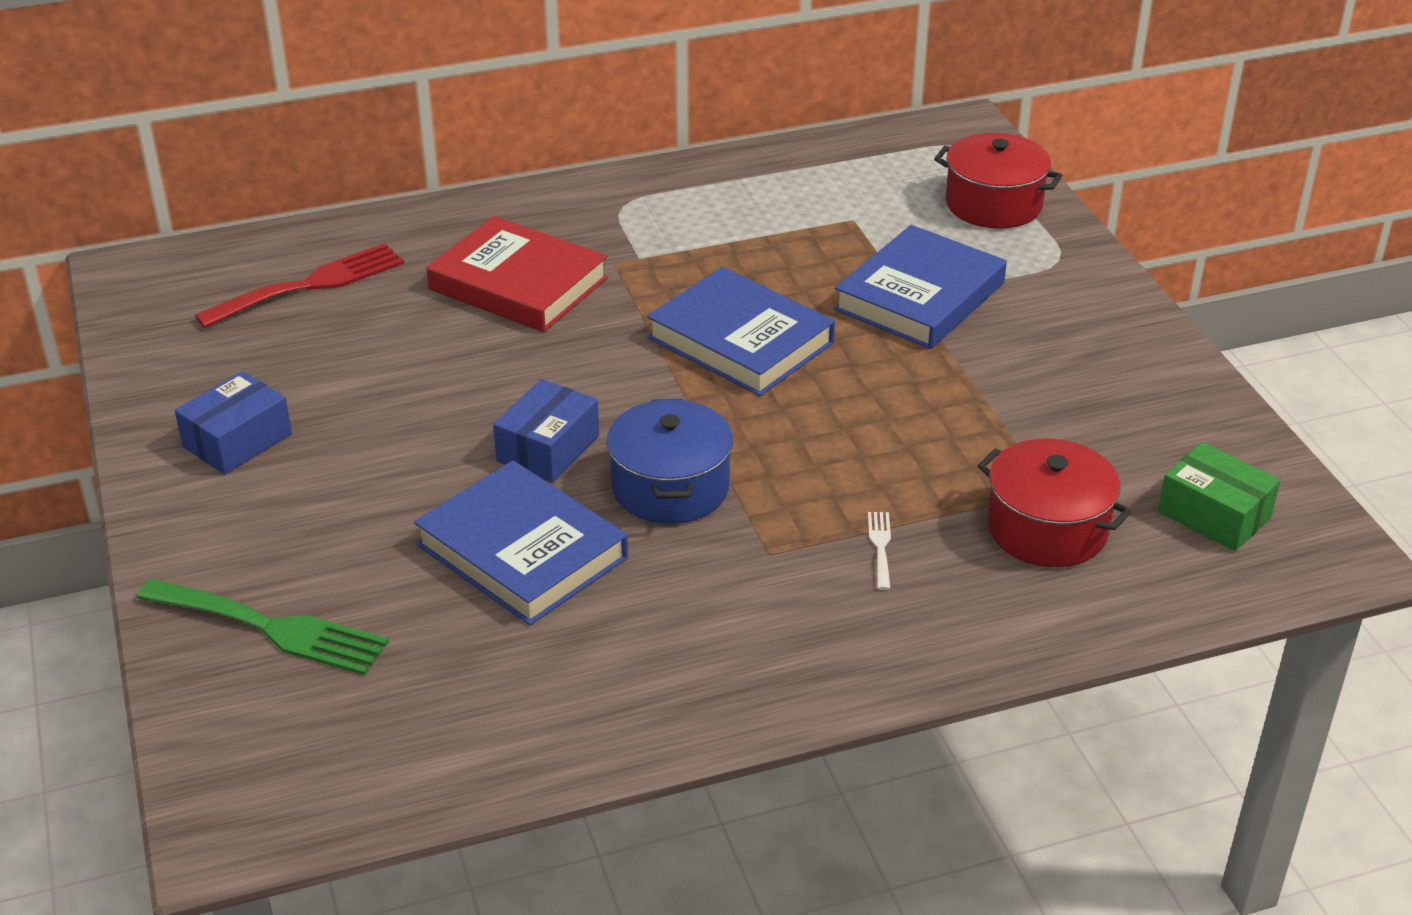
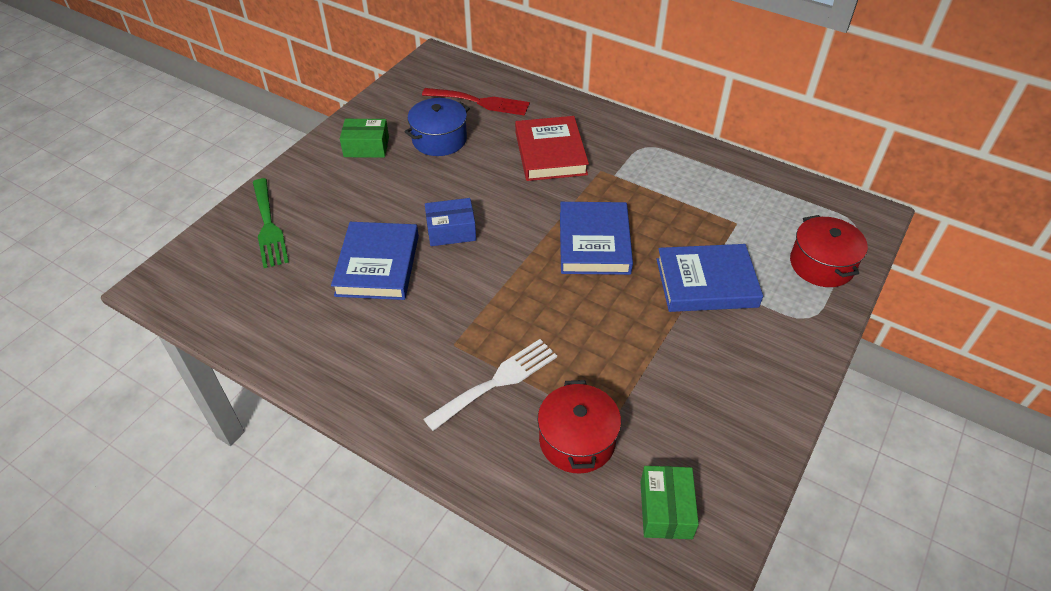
camera: 50 degrees right, 10 degrees up
(237, 440) = (366, 147): blue box -> green box
(670, 487) = (465, 284): blue pot -> blue pot (439, 139)
(880, 546) = (497, 381): white fork -> white fork, size x2.21

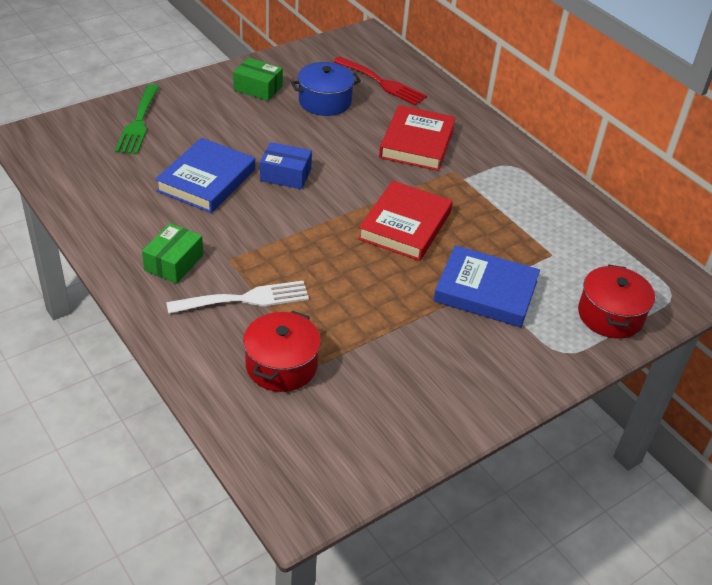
camera: 20 degrees right, 5 degrees down
(594, 243) = (405, 225): blue book -> red book
(665, 509) = (320, 443): green box -> green box (174, 263)

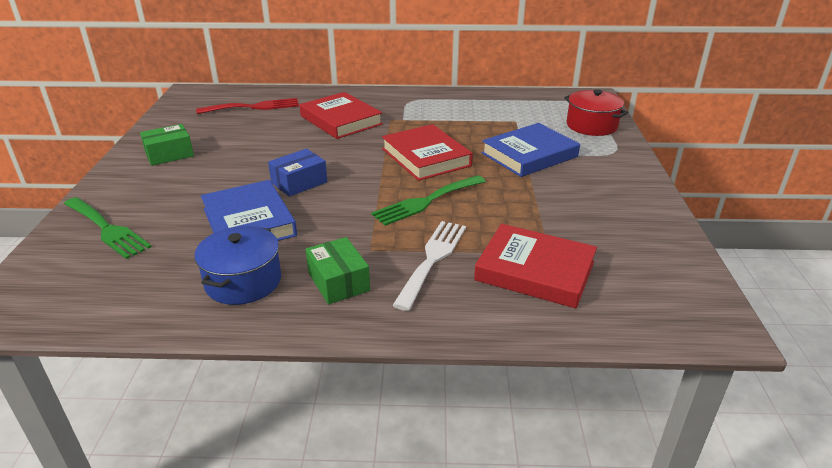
camera: 50 degrees left, 10 degrees down
(281, 365) = (535, 271): red pot -> red book
(325, 101) = (236, 134): blue pot -> blue pot (243, 281)
(327, 259) = (426, 201): none -> green fork

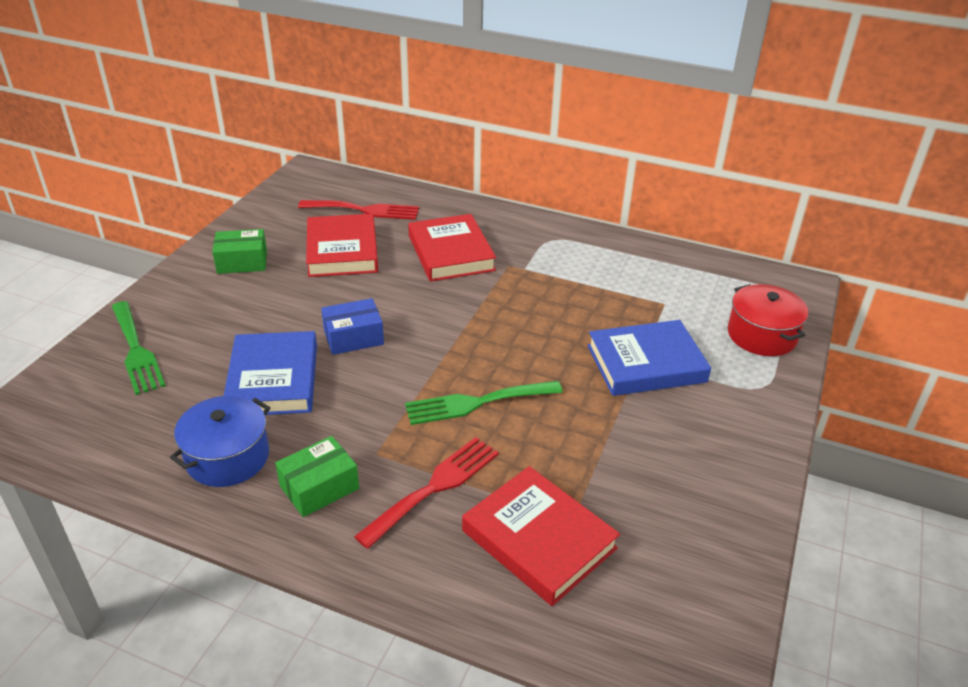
camera: 20 degrees right, 5 degrees up
(338, 282) = (319, 487): green box -> green box turned 60 degrees clockwise
(426, 157) = (516, 335): red book -> red book (342, 251)
(432, 259) = (435, 487): white fork -> red fork

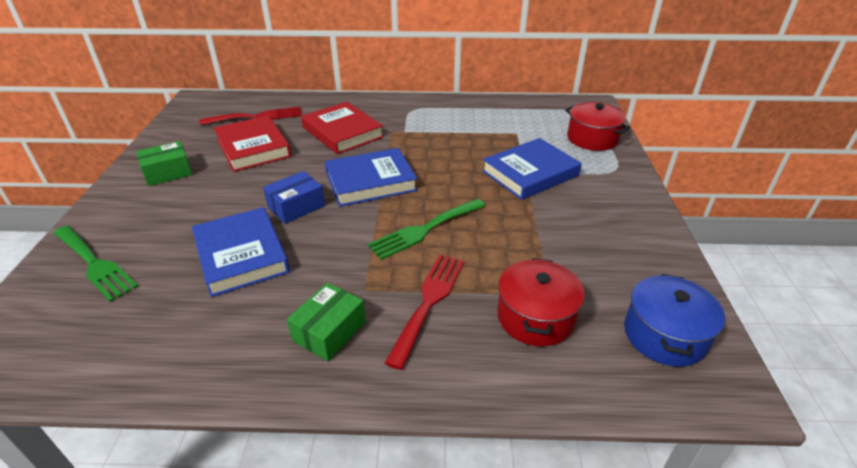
camera: 20 degrees left, 0 degrees up
(227, 457) = (229, 331): blue pot -> blue pot (664, 335)
(449, 327) = (371, 182): none -> blue book
(539, 539) = (535, 317): red book -> red pot

